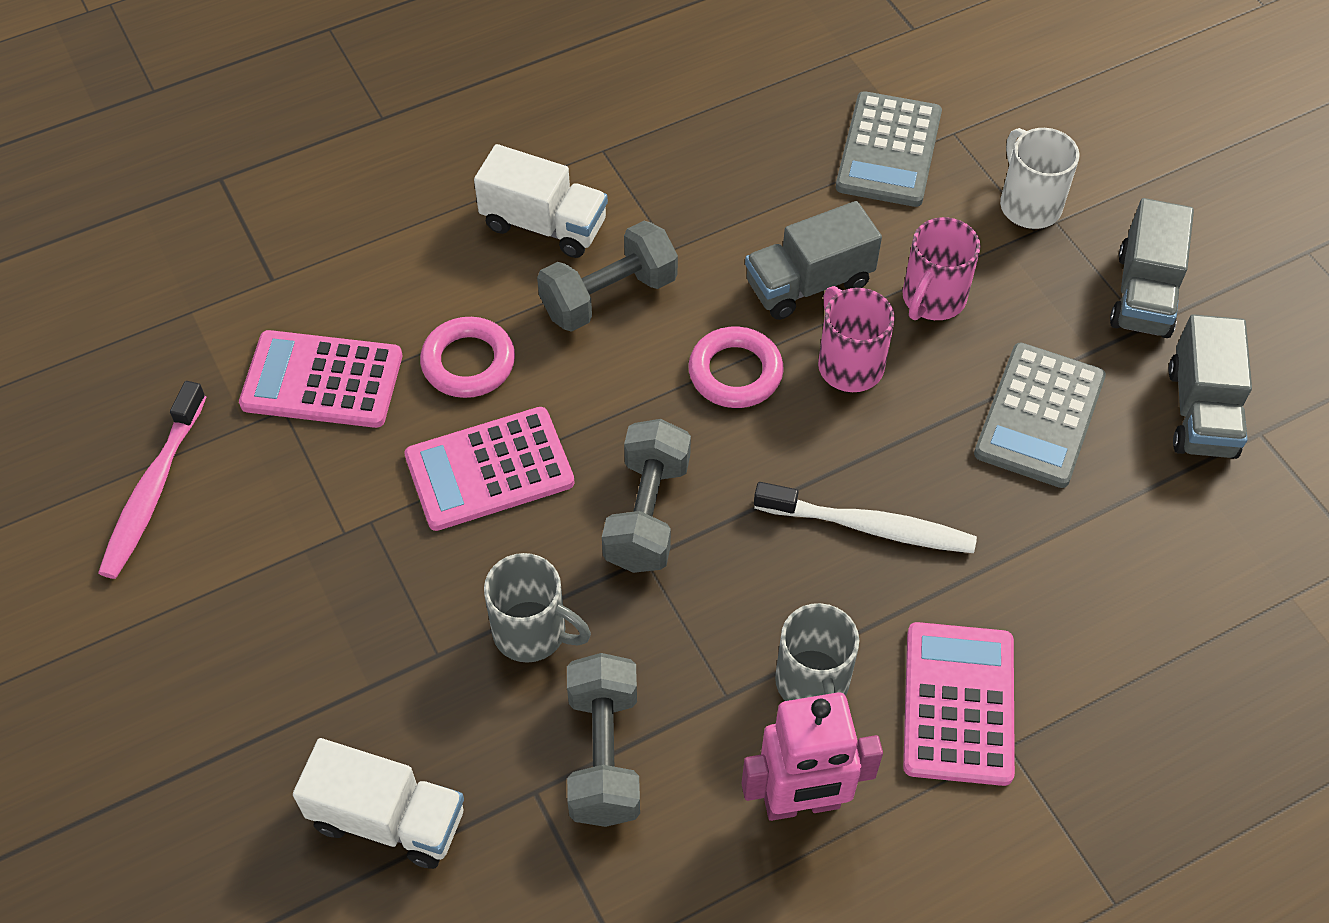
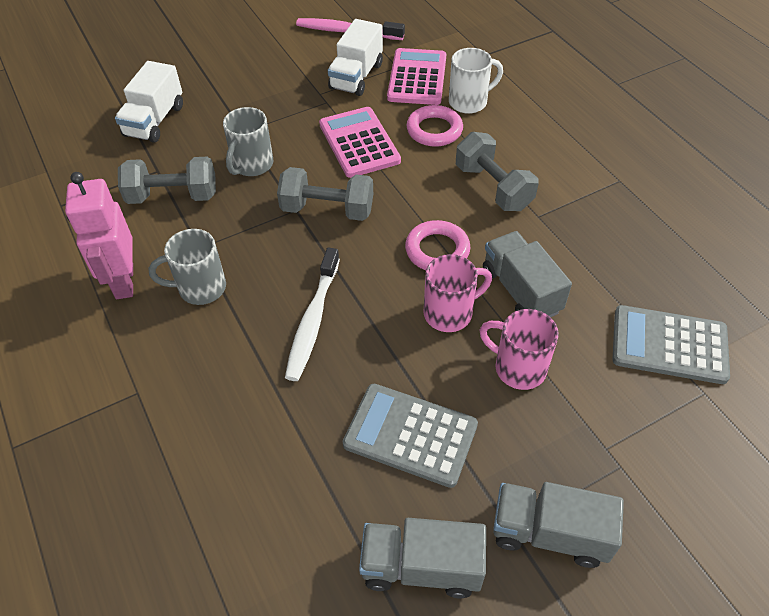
camera: 90 degrees right, 5 degrees down
(544, 224) = (547, 156): white truck -> white truck (356, 76)
(958, 704) = (173, 365): pink calculator -> none
(1029, 204) = (635, 446): white mug -> white mug (469, 102)

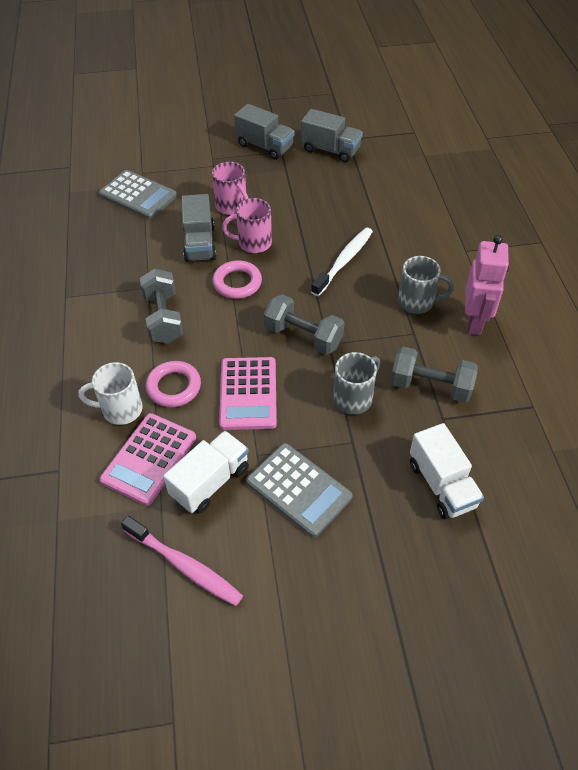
camera: 160 degrees left, 0 degrees up
(155, 121) = (442, 484): white truck -> white truck turned 120 degrees clockwise
(410, 435) = (311, 193): grey calculator -> grey calculator (298, 489)

